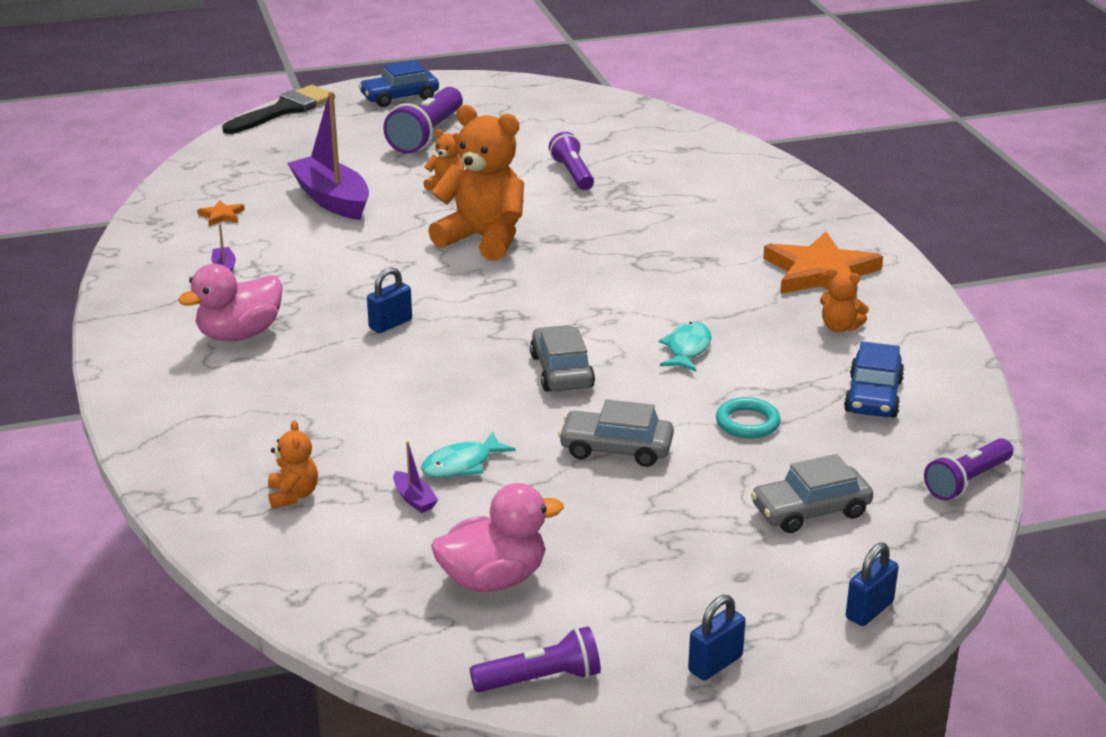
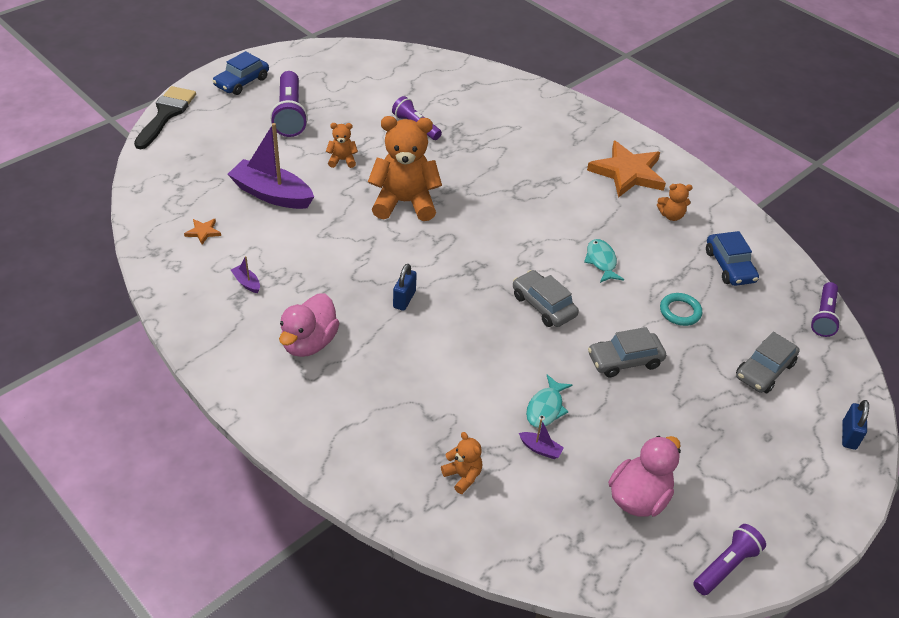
camera: 30 degrees left, 15 degrees up
(715, 664) = (805, 511): blue padlock -> none

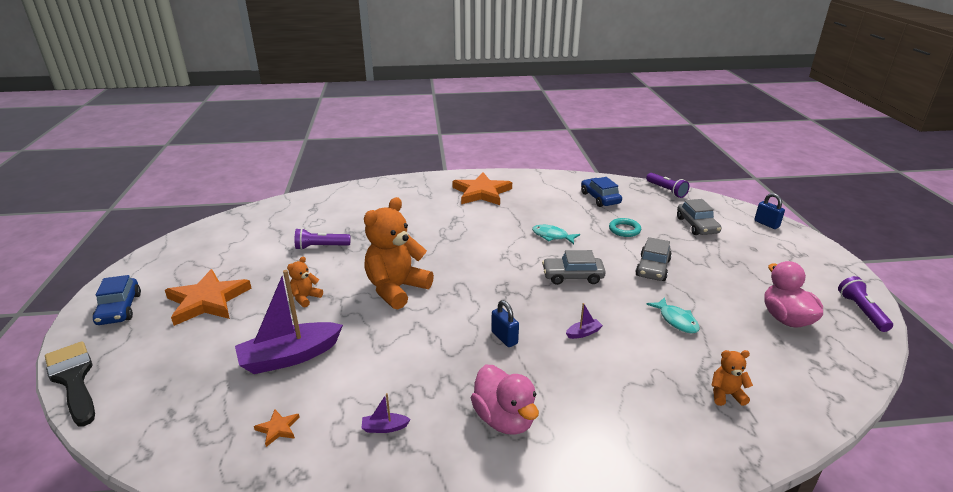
camera: 50 degrees left, 15 degrees down
(290, 114) = (207, 301): purple flashlight -> orange star
(540, 449) = (717, 341): purple boat -> purple boat (583, 333)
(671, 215) = (537, 196): orange teddy bear -> none
(729, 266) = (600, 198): blue car -> blue car turned 135 degrees counterclockwise

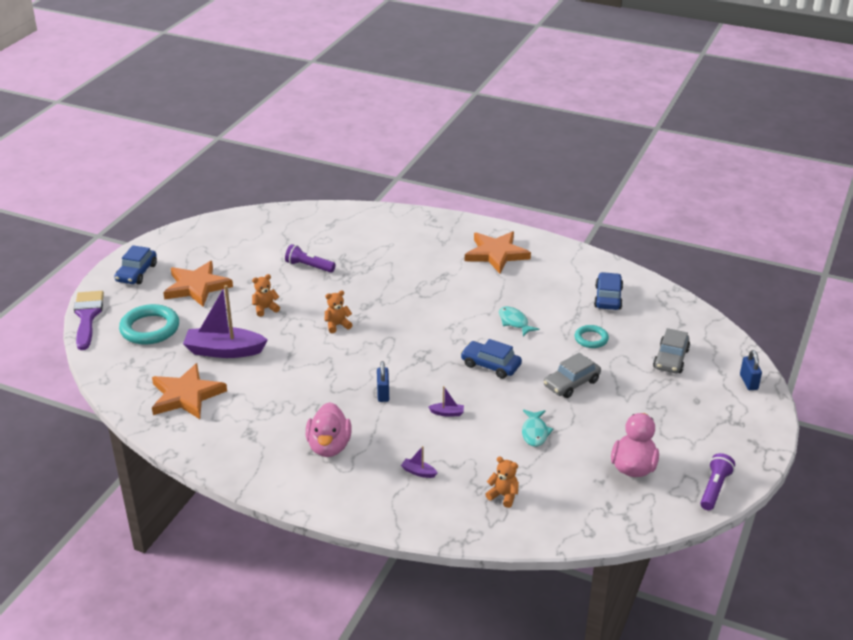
camera: 30 degrees right, 5 degrees up
(73, 379) = (87, 316): black brush -> purple brush
(174, 364) = (150, 328): none -> turquoise ring
(278, 428) = (186, 395): orange star -> orange star, size x2.40
(384, 427) = (249, 421): purple boat -> purple boat (418, 472)
(396, 289) = (337, 325): orange teddy bear -> orange teddy bear, size x0.46
(572, 276) = (490, 365): grey car -> blue car
(666, 190) = (691, 311): purple flashlight -> none

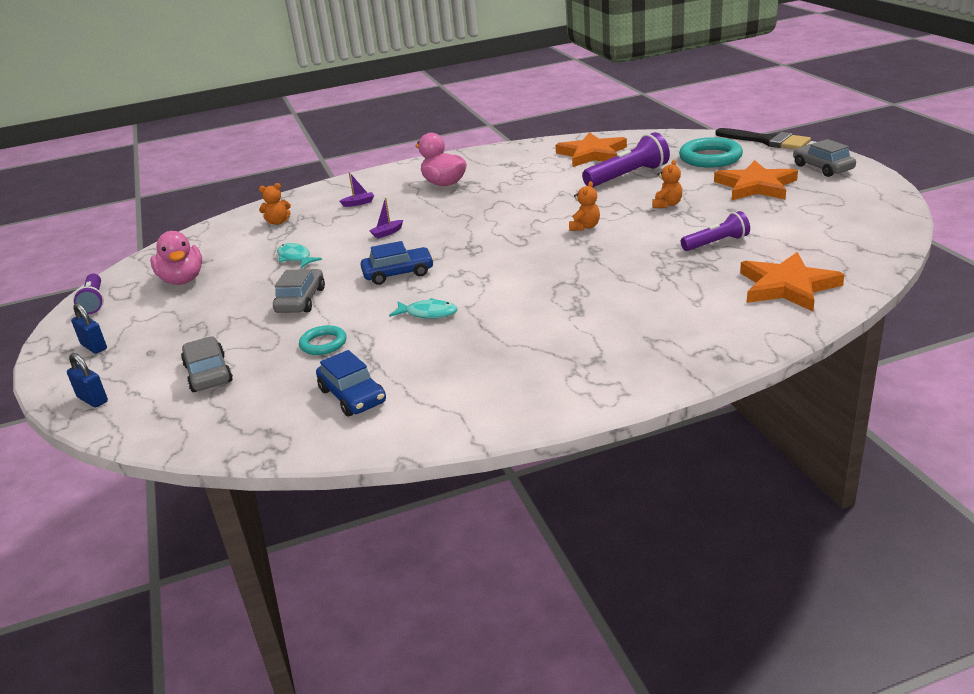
camera: 140 degrees right, 5 degrees down
(87, 316) = (768, 141): purple brush -> black brush
(137, 273) = (822, 168): blue car -> grey car
(224, 351) = (628, 176): purple boat -> purple flashlight
(383, 393) = (458, 217): blue padlock -> blue padlock (94, 347)
(496, 254) = (565, 364): orange star -> orange star (787, 286)

